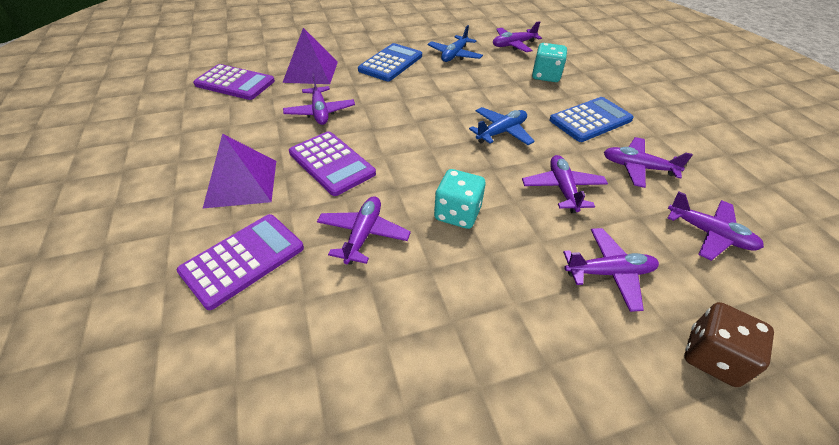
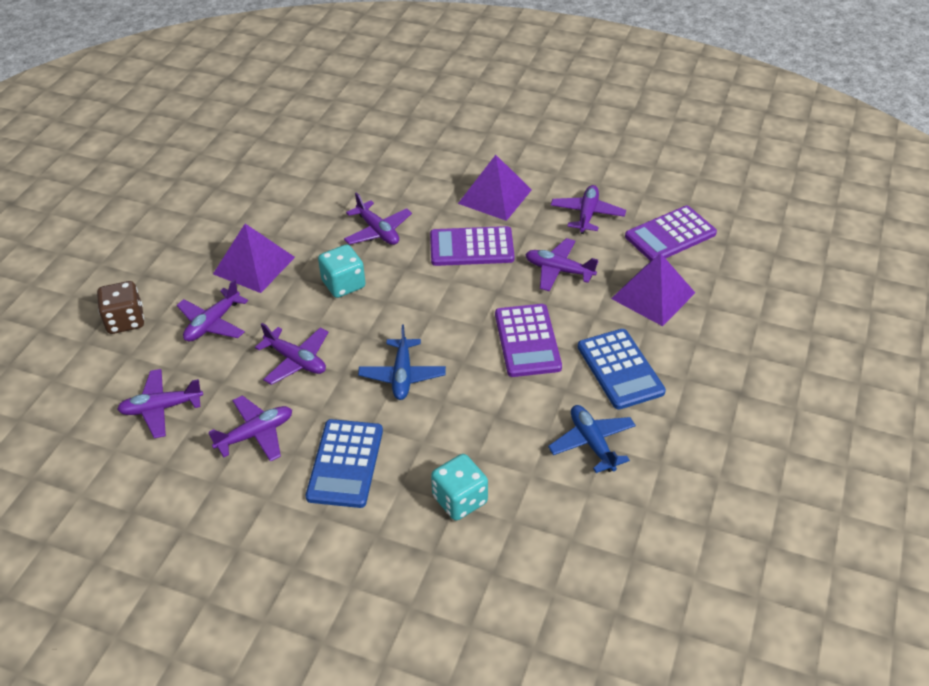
camera: 130 degrees right, 0 degrees up
(243, 260) = (414, 177): purple calculator -> purple calculator (527, 341)
(511, 302) = (254, 265): none -> purple pyramid
(513, 45) = (569, 533): purple plane -> purple plane (587, 214)

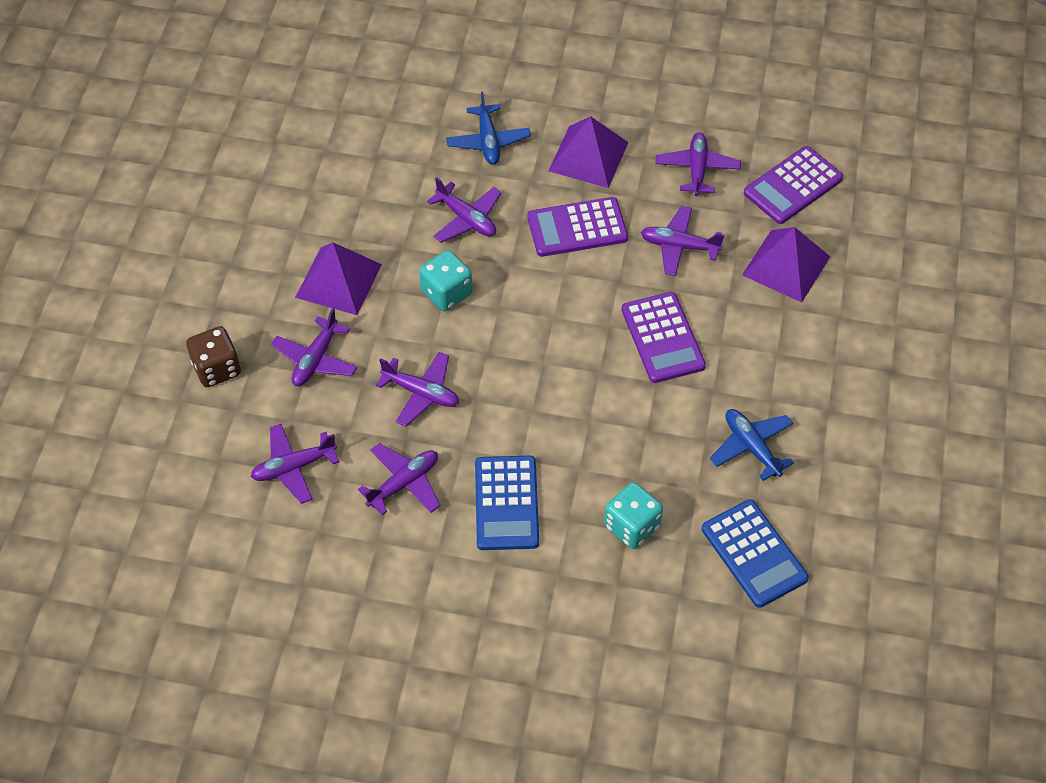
camera: 10 degrees left, 10 degrees up
(402, 375) = (539, 396): blue plane -> blue plane (488, 141)
(620, 369) = (765, 359): blue calculator -> blue calculator (754, 554)

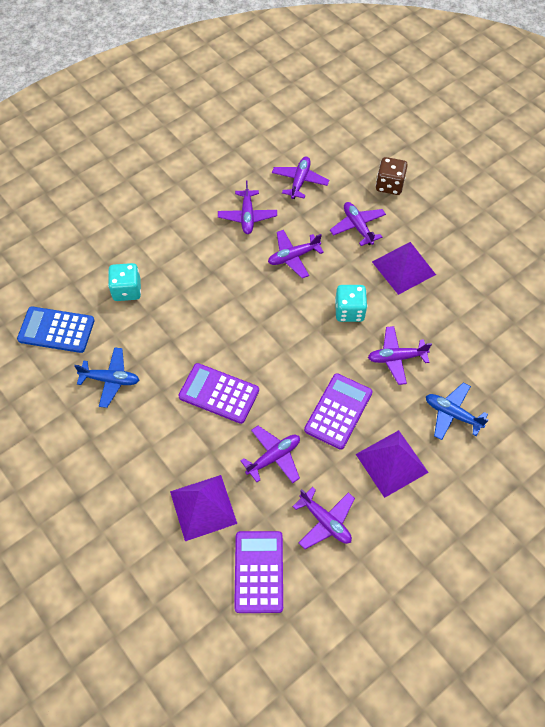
camera: 130 degrees right, 5 degrees up
(506, 503) = (194, 248): blue calculator -> none

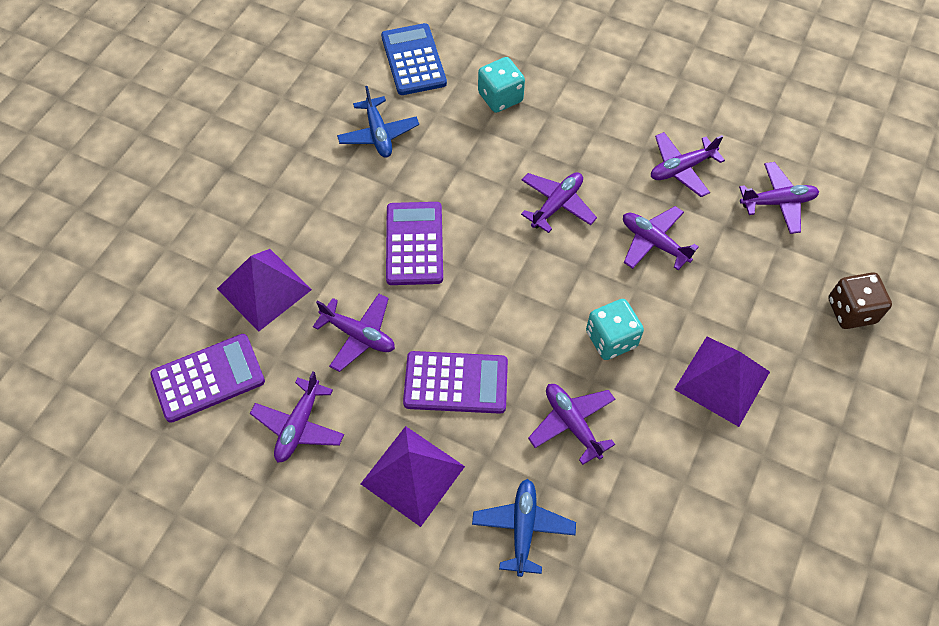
camera: 65 degrees right, 0 degrees up
(357, 227) = (752, 298): purple plane -> purple plane (557, 205)

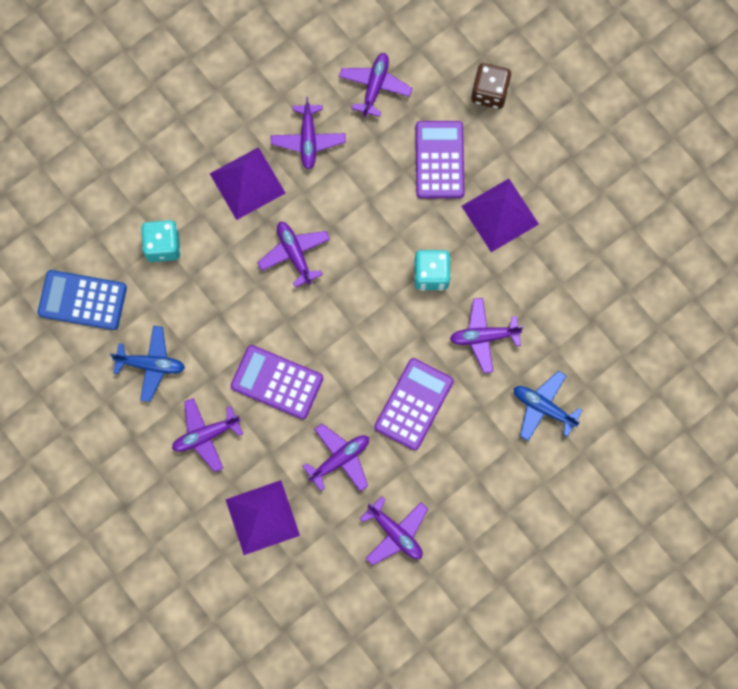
camera: 65 degrees left, 15 degrees up
(208, 378) = (323, 588): purple calculator -> purple calculator (439, 160)
(412, 474) = (471, 466): purple pyramid -> purple pyramid (247, 183)
(653, 242) = (365, 199): purple plane -> purple plane (206, 435)

